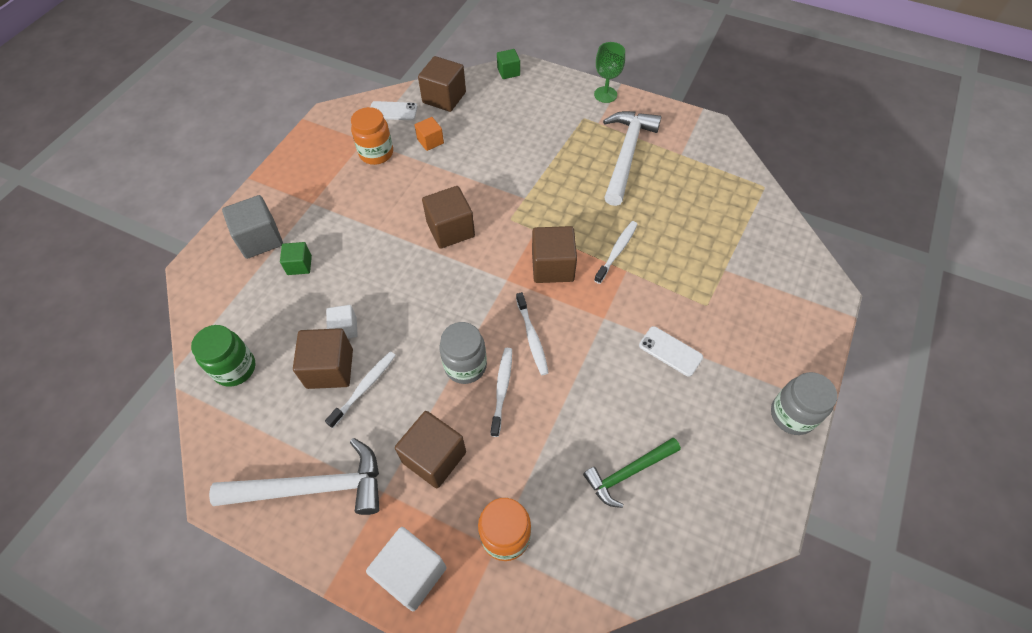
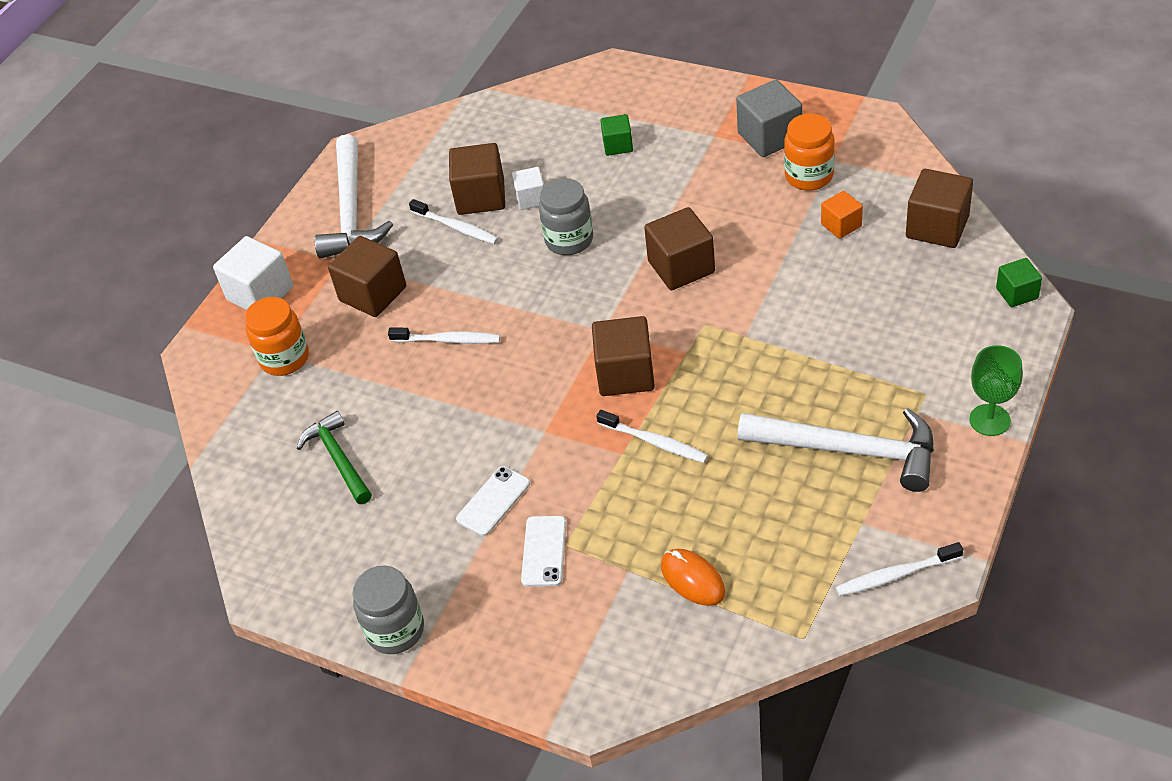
camera: 95 degrees right, 10 degrees down
(235, 368) = (484, 128): green jar -> none
(260, 239) = (654, 106): grey cube -> grey cube (769, 137)
(393, 111) = (896, 178): white phone -> white phone (544, 551)
(465, 366) = (480, 305): grey jar -> grey jar (569, 240)
(532, 337) = (516, 361): white toothbrush -> white toothbrush (895, 575)
(729, 236) = (692, 579): none -> orange mouse

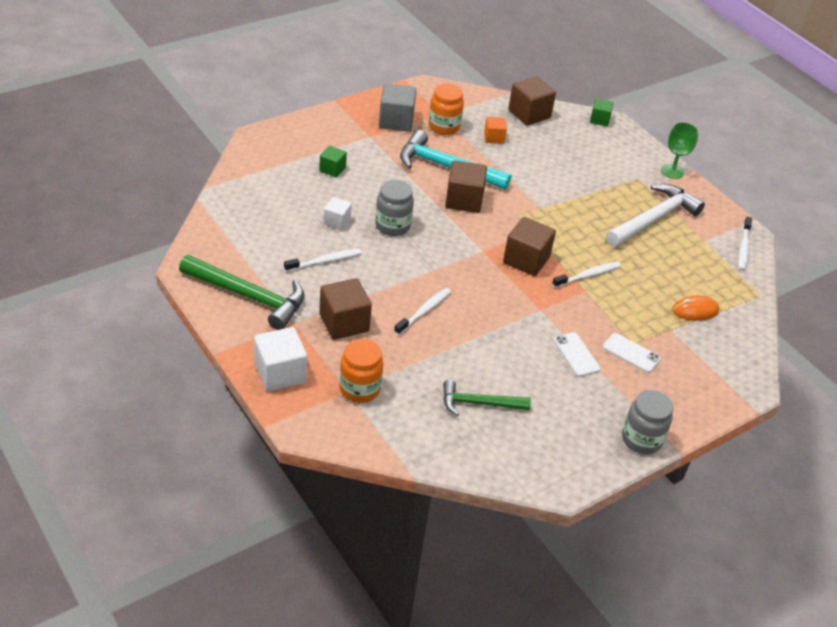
camera: 70 degrees left, 5 degrees down
(351, 211) = (249, 296): white hammer -> green hammer
(481, 197) = (309, 239): brown cube -> none
(729, 220) = (446, 167): none -> turquoise hammer

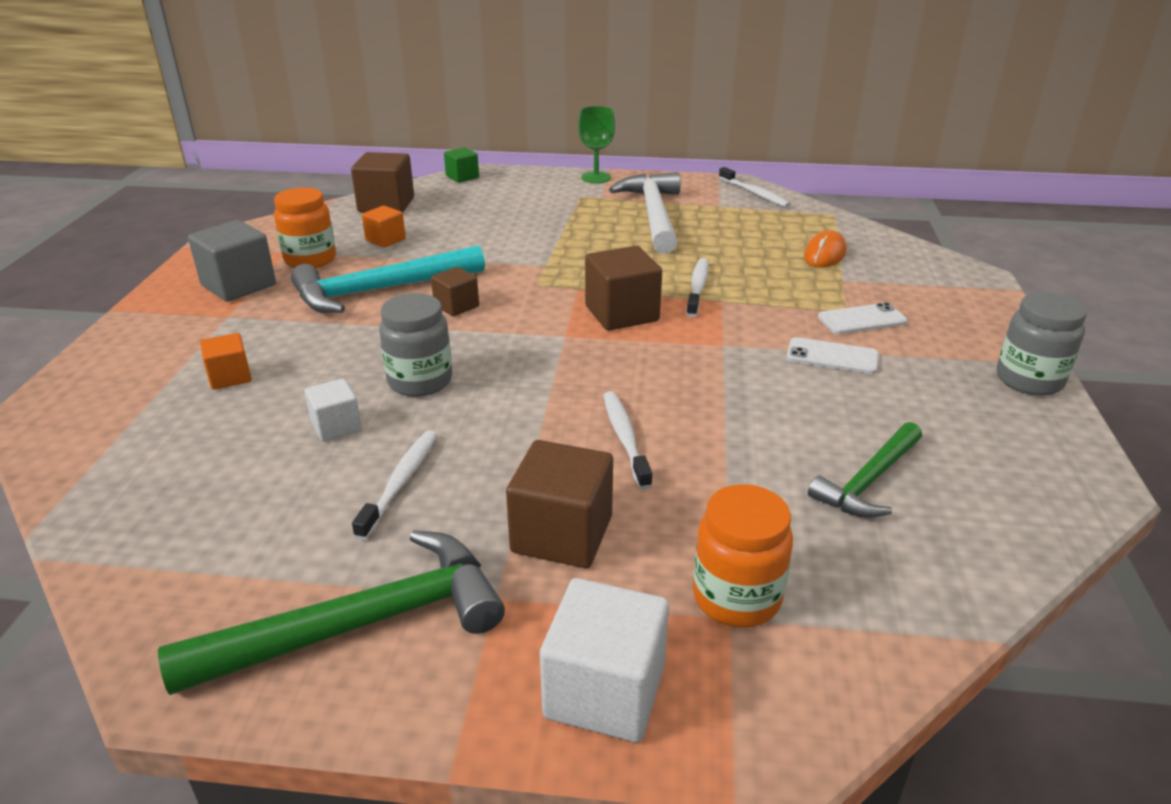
camera: 45 degrees left, 10 degrees down
(332, 169) = (230, 377): green cube -> orange cube
(464, 200) = (456, 306): brown cube -> brown cube, size x0.58

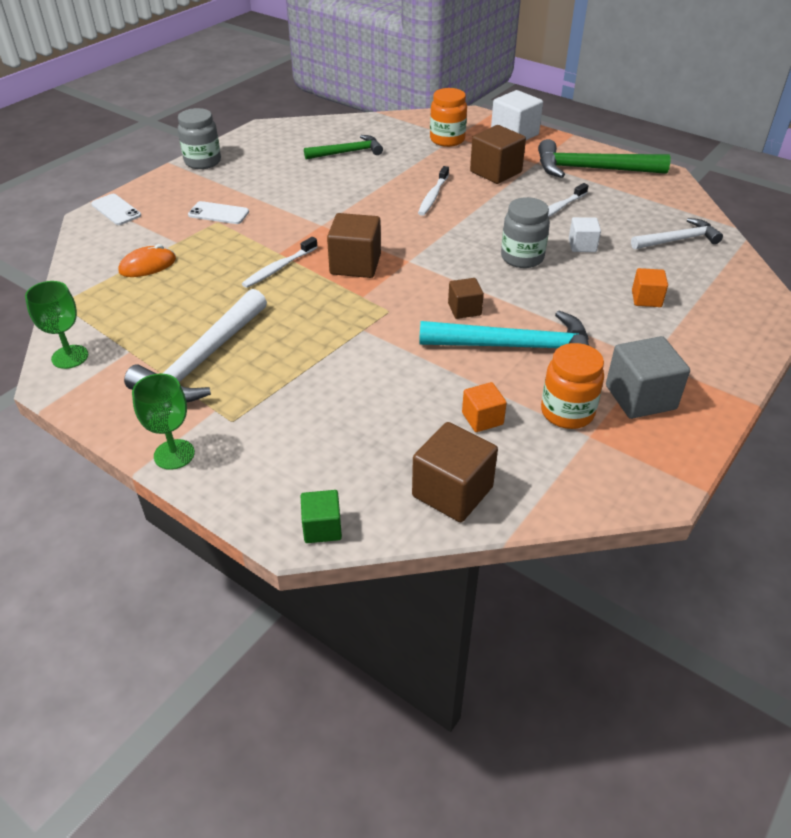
camera: 150 degrees left, 10 degrees up
(168, 488) = (678, 240): none -> white hammer
(754, 193) = (70, 357): white toothbrush -> green goblet
(832, 356) = (273, 200): white phone -> white phone (116, 210)

